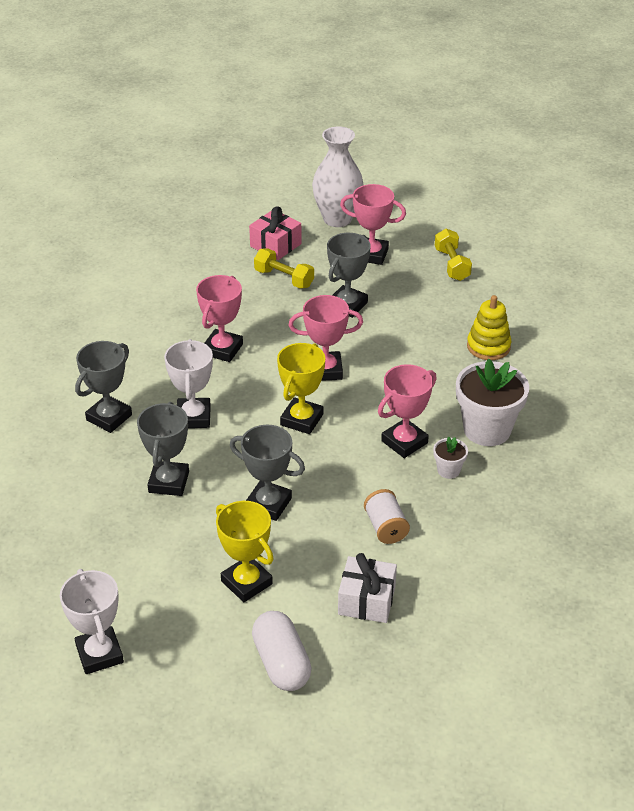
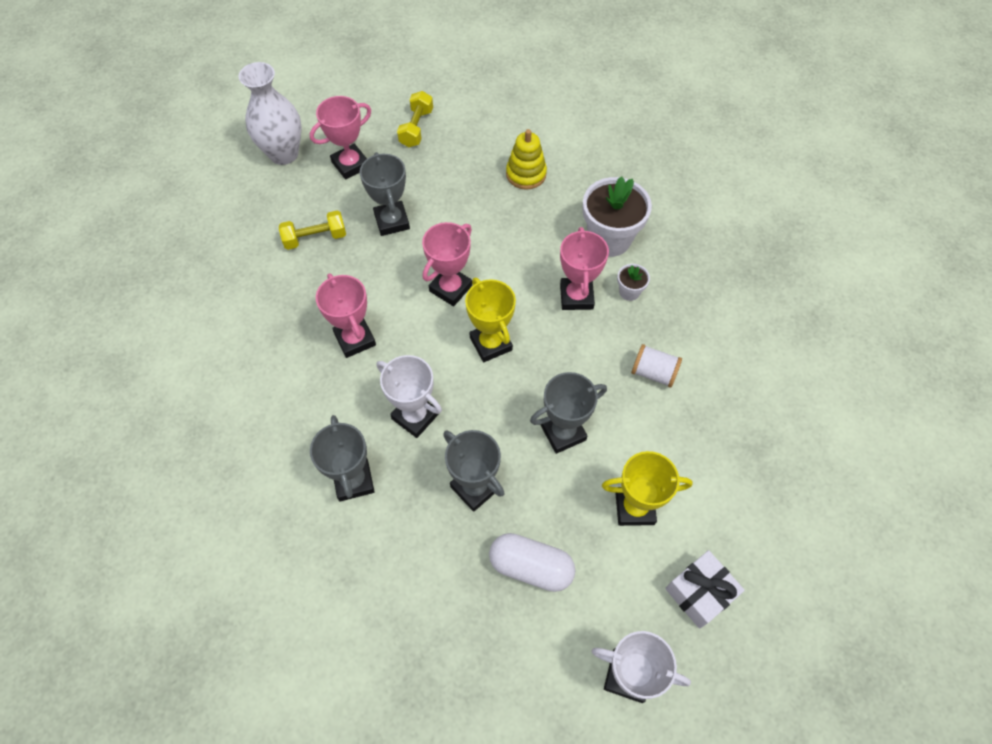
camera: 50 degrees left, 20 degrees up
(275, 245) = (268, 214): pink gift -> none
(281, 663) = (736, 542): white capsule -> white capsule (531, 567)
(366, 600) = (716, 438): white gift -> white gift (699, 593)
(452, 264) = (416, 128): yellow dumbbell -> yellow dumbbell turned 75 degrees clockwise

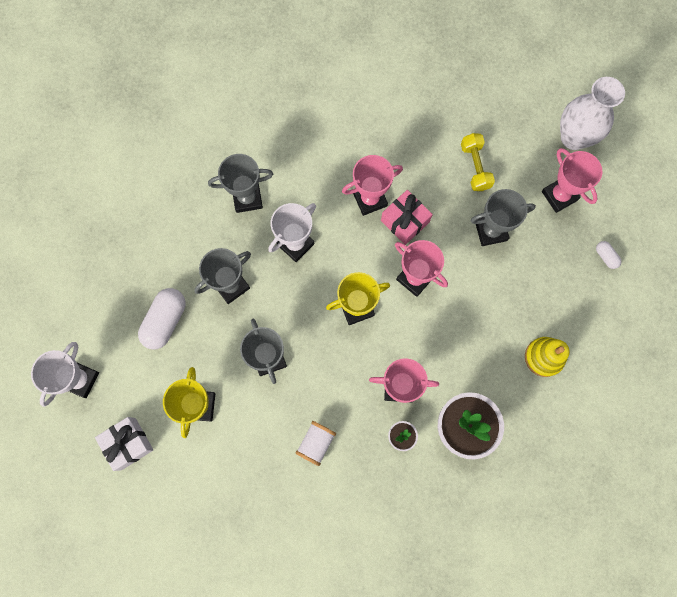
camera: 95 degrees right, 15 degrees up
(382, 302) = (405, 221): none -> pink gift
(416, 128) = (605, 257): yellow dumbbell -> white capsule

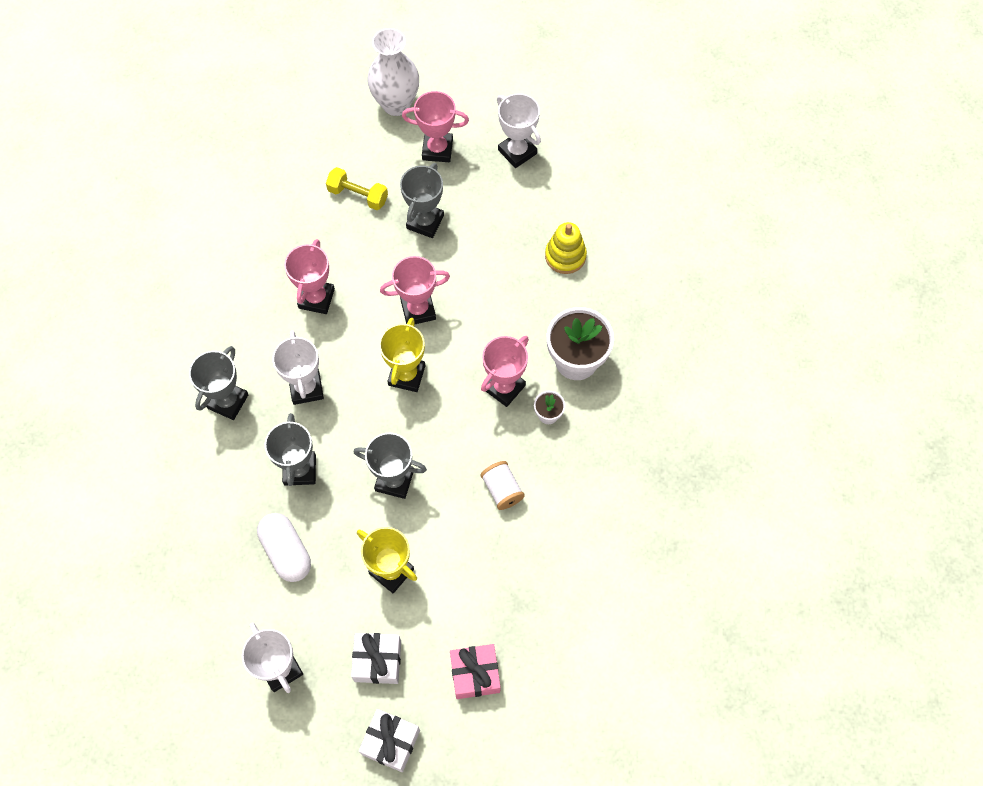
camera: 55 degrees left, 10 degrees down
(77, 495) = (391, 742): none -> white gift
(405, 221) = (360, 283): pink gift -> pink gift (475, 674)
(605, 257) = (517, 152): white capsule -> white trophy

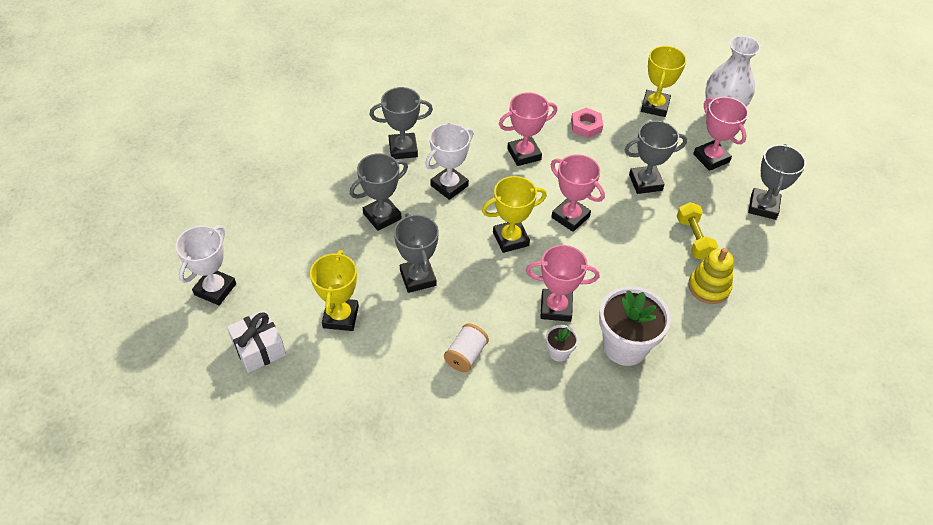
camera: 55 degrees right, 15 degrees down
(286, 551) = (311, 243): white capsule -> none
(322, 222) = (586, 126): none -> pink nut
(343, 147) = (655, 106): none -> yellow trophy
(358, 195) = (626, 134): yellow dumbbell -> yellow dumbbell (693, 239)
(391, 742) = (194, 395): white gift -> none
(475, 674) = (289, 425): pink gift -> none
(517, 152) = (763, 206): white trophy -> grey trophy

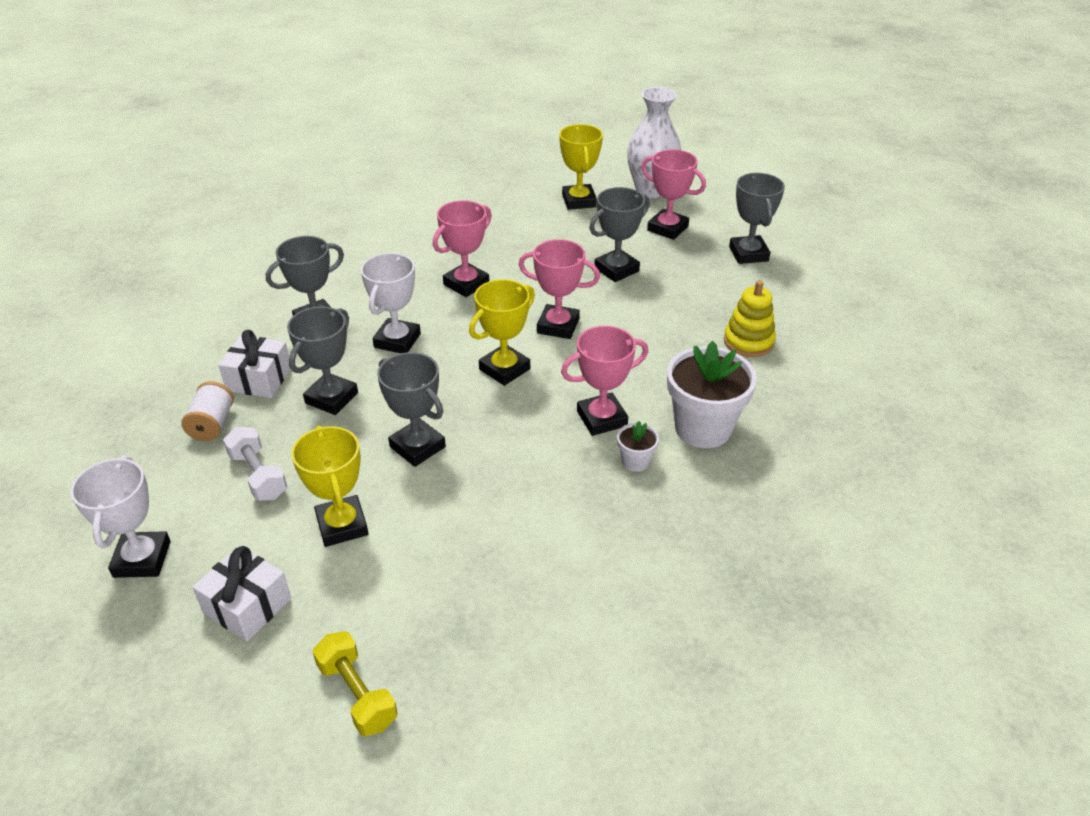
camera: 25 degrees left, 10 degrees down
(308, 258) = (258, 475): none -> white dumbbell
(343, 182) = (259, 379): none -> white gift
(466, 355) = (529, 506): white spool -> white spool (212, 424)
(586, 126) = (518, 238): pink nut -> none
(693, 239) = (701, 303): yellow dumbbell -> yellow dumbbell (357, 694)

